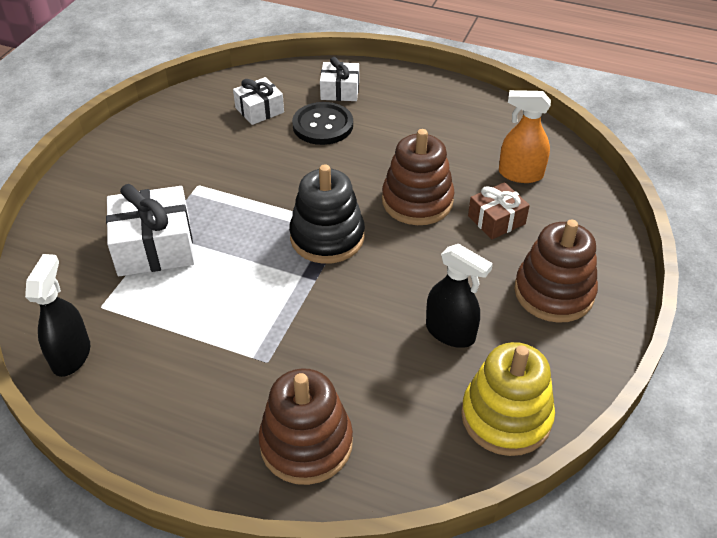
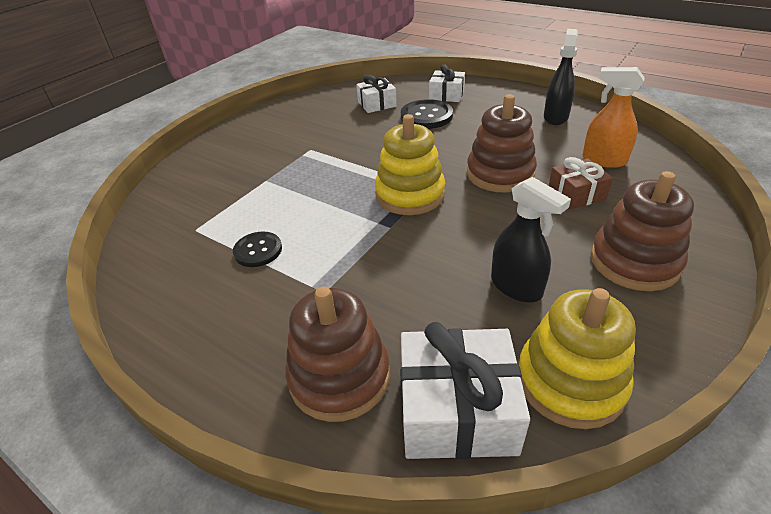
camera: 15 degrees right, 5 degrees down
(71, 355) = (153, 265): black spray bottle -> black spray bottle (555, 117)
(154, 246) = (258, 189): white gift -> white gift (457, 410)
(182, 324) = (258, 250): none -> black button
(327, 237) = (410, 195): black stacking toy -> yellow stacking toy

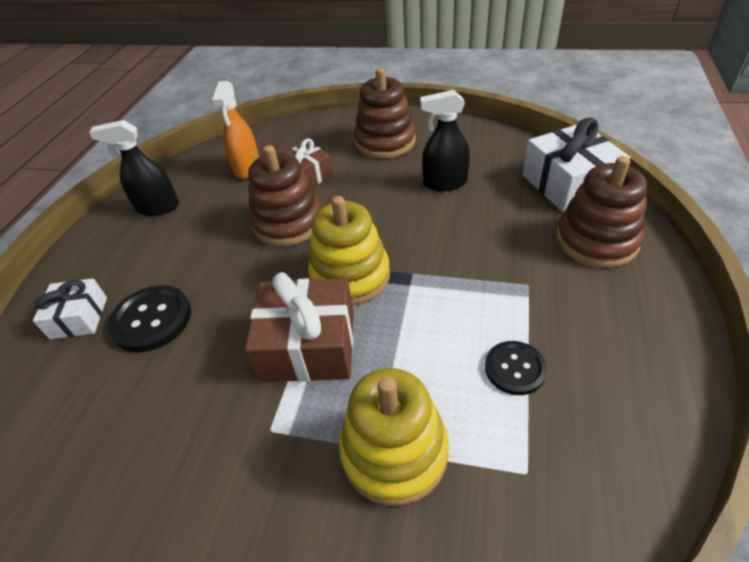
camera: 110 degrees left, 5 degrees up
(357, 168) = (308, 346): none -> brown gift
(377, 104) = (102, 399): white gift -> none
(516, 287) = (444, 183): black spray bottle -> black spray bottle turned 120 degrees counterclockwise
(570, 381) = (510, 151): yellow stacking toy -> yellow stacking toy (394, 452)

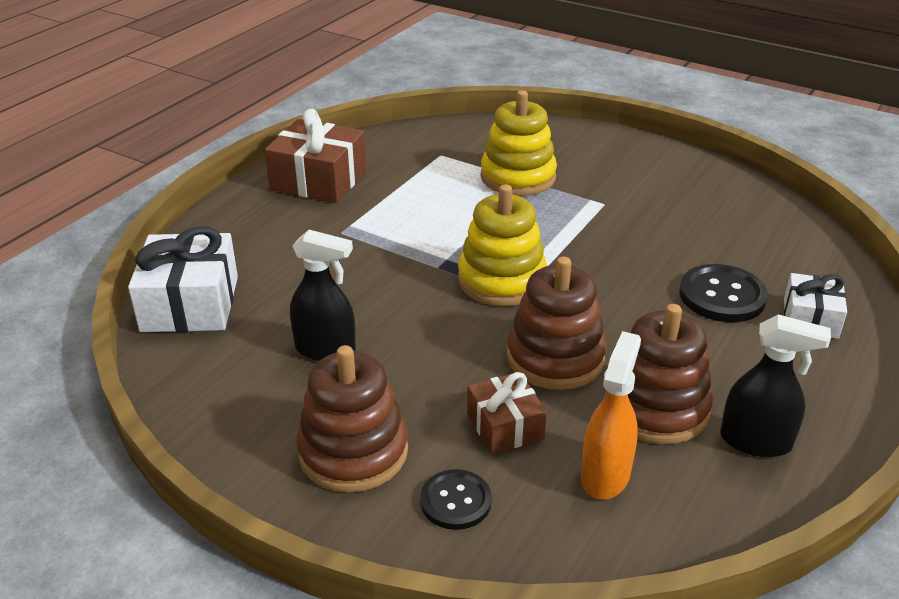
camera: 165 degrees left, 10 degrees down
(308, 346) = (562, 240): brown gift -> brown gift (319, 180)
(515, 369) = (405, 191): black button -> black button (455, 501)
(596, 240) = (240, 246): brown stacking toy -> brown stacking toy (656, 408)

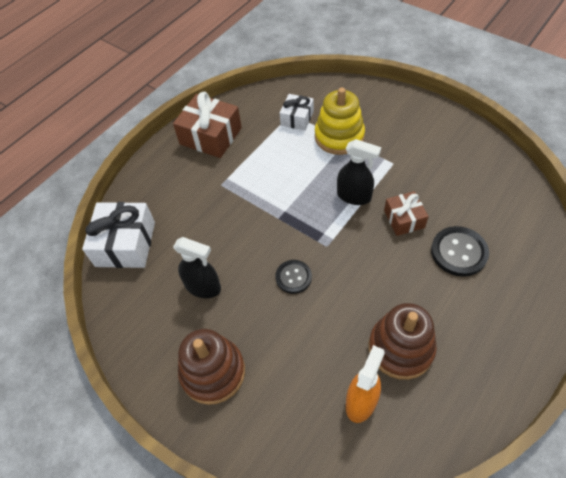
camera: 10 degrees right, 20 degrees up
(455, 501) = (269, 415): black button -> black button (293, 277)
(501, 280) = (317, 232): yellow stacking toy -> none
(505, 426) = (305, 357): brown gift -> brown gift (404, 219)
(555, 358) = (343, 301): brown stacking toy -> none
(756, 442) = (459, 381): black spray bottle -> black spray bottle (354, 196)
(810, 318) = (514, 275): white gift -> white gift (297, 118)

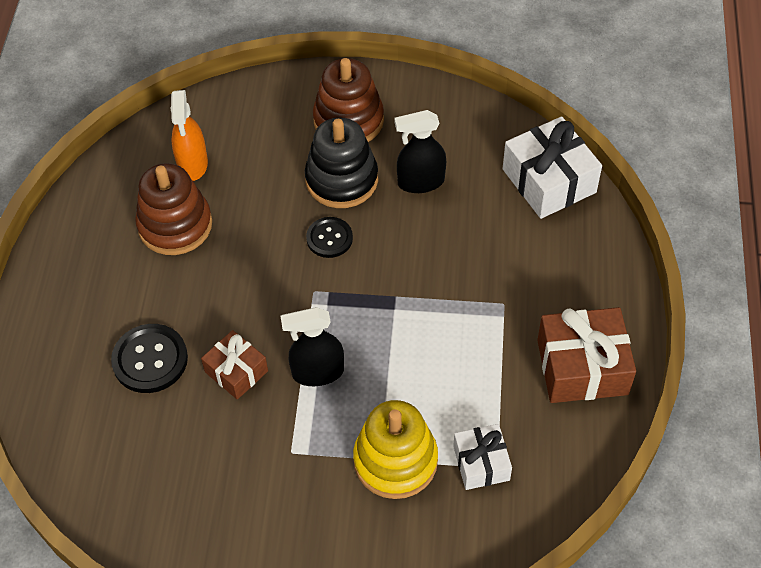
camera: 145 degrees right, 0 degrees up
(254, 319) = (342, 179): none -> black stacking toy

